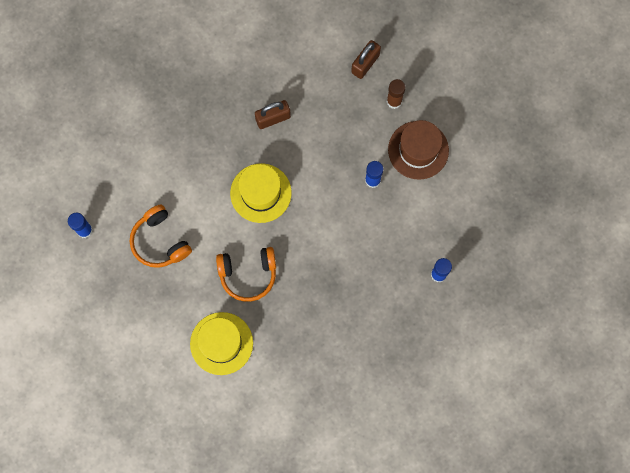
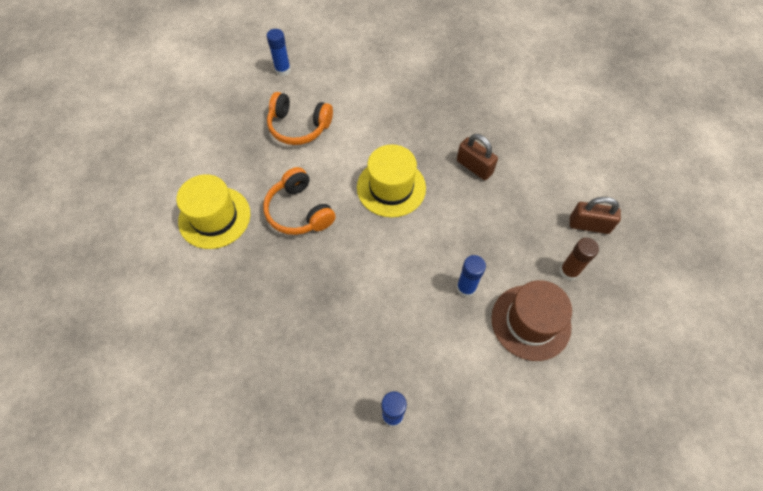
camera: 65 degrees right, 15 degrees down
(160, 241) = (299, 126): orange headphones -> orange headphones turned 105 degrees counterclockwise

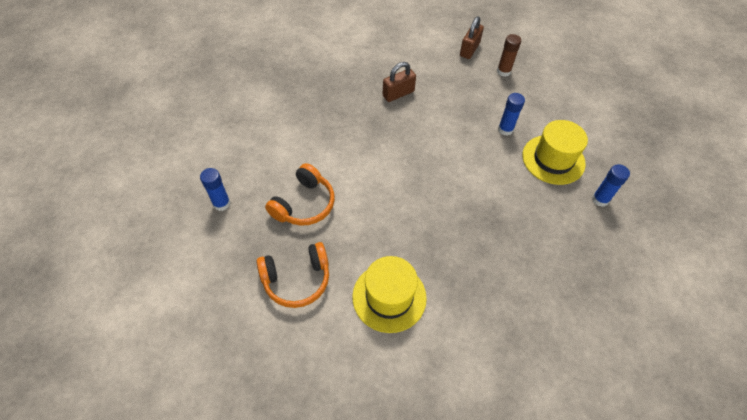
camera: 75 degrees left, 5 degrees down
(299, 211) = (404, 223): orange headphones -> orange headphones (297, 279)
(391, 187) = (400, 151): yellow hat -> yellow hat (553, 159)
(530, 322) = (538, 103): brown hat -> none

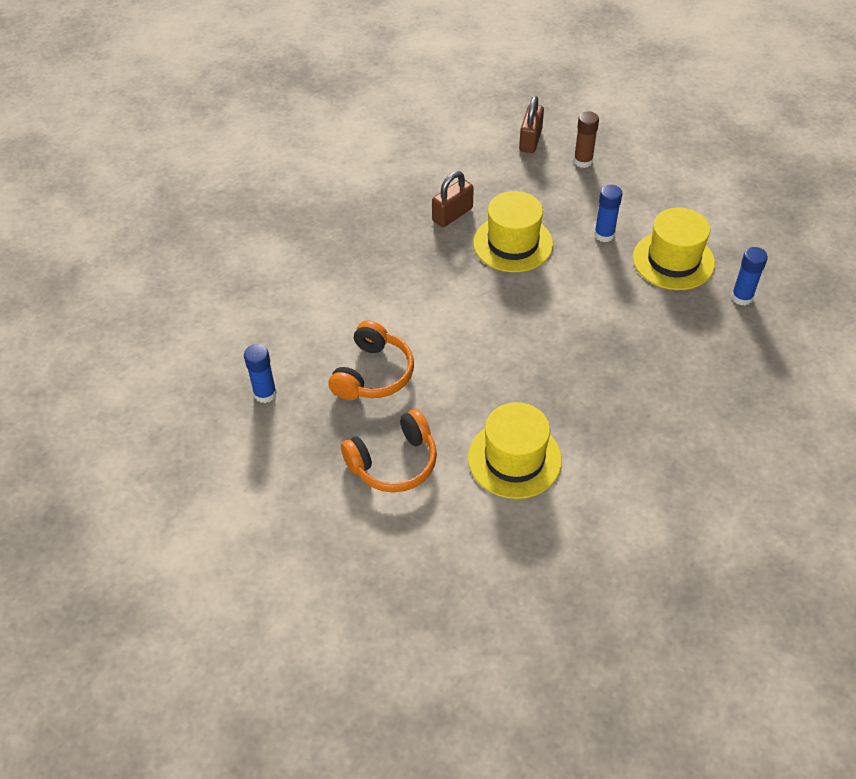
camera: 10 degrees left, 5 degrees down
(436, 123) = (513, 243): none -> yellow hat

